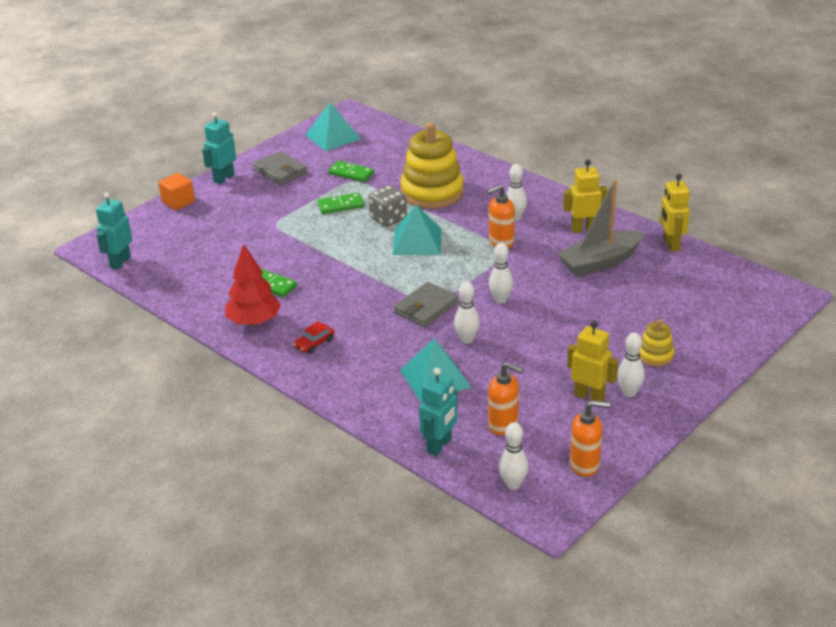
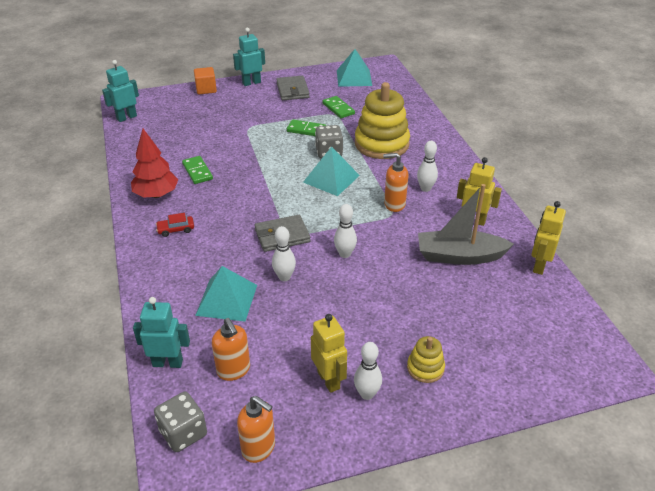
camera: 30 degrees right, 5 degrees up
(439, 445) = (168, 363): turquoise robot -> turquoise robot turned 150 degrees counterclockwise
(513, 484) = (183, 433): white bowling pin -> grey dice

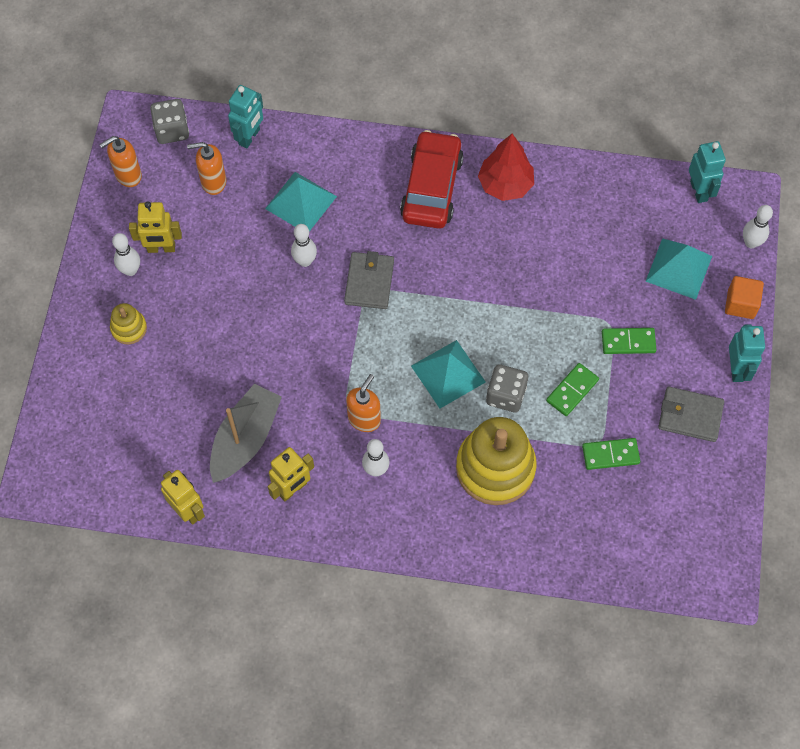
camera: 115 degrees right, 25 degrees up
(176, 229) = (431, 188): red car -> red car, size x2.47
(197, 171) = (532, 236): green domino -> green domino (628, 342)
(345, 254) = (308, 329): white bowling pin -> white bowling pin (751, 243)
(354, 77) = (695, 519): turquoise pyramid -> turquoise pyramid (679, 268)

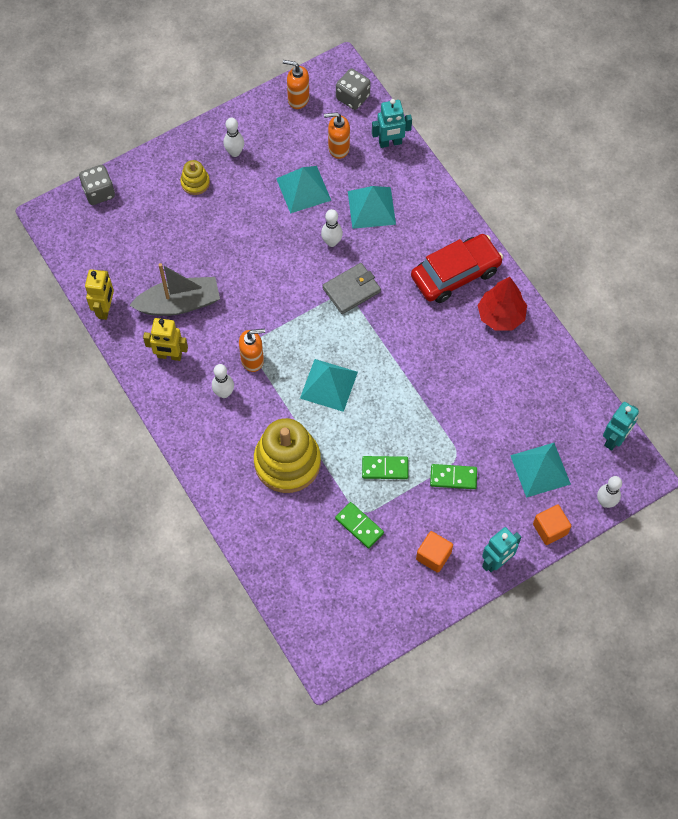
camera: 50 degrees right, 0 degrees up
(161, 248) = (265, 157): yellow robot -> none
(213, 182) = (338, 148): orange soap dispenser -> orange soap dispenser turned 45 degrees counterclockwise
(227, 242) = (303, 189): none -> turquoise pyramid
(505, 395) = (344, 430): grey dice -> grey dice (99, 192)
(628, 342) = (453, 477): green domino -> green domino turned 45 degrees counterclockwise
(690, 415) = (433, 556): grey wallet -> orange cube

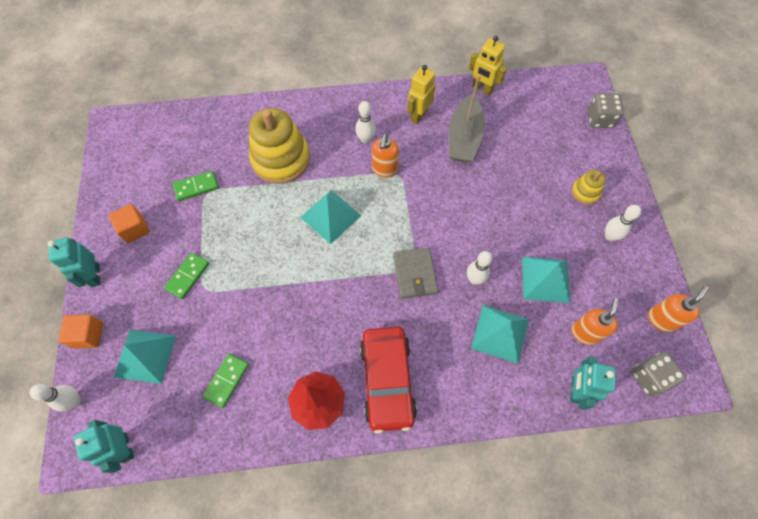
camera: 115 degrees right, 0 degrees up
(385, 468) = (231, 226): green domino -> green domino (227, 380)

